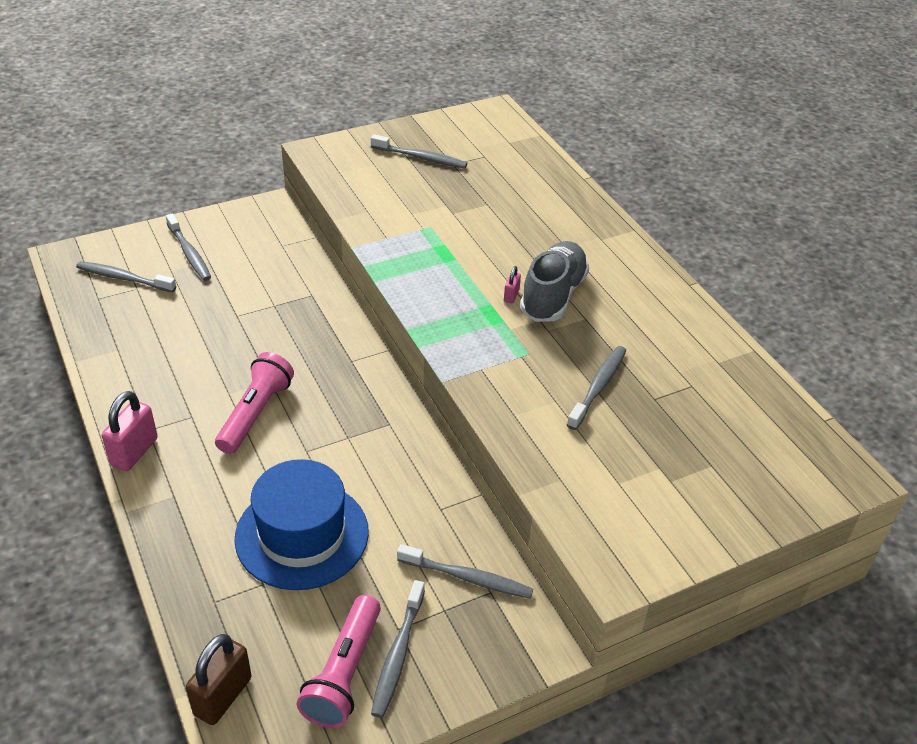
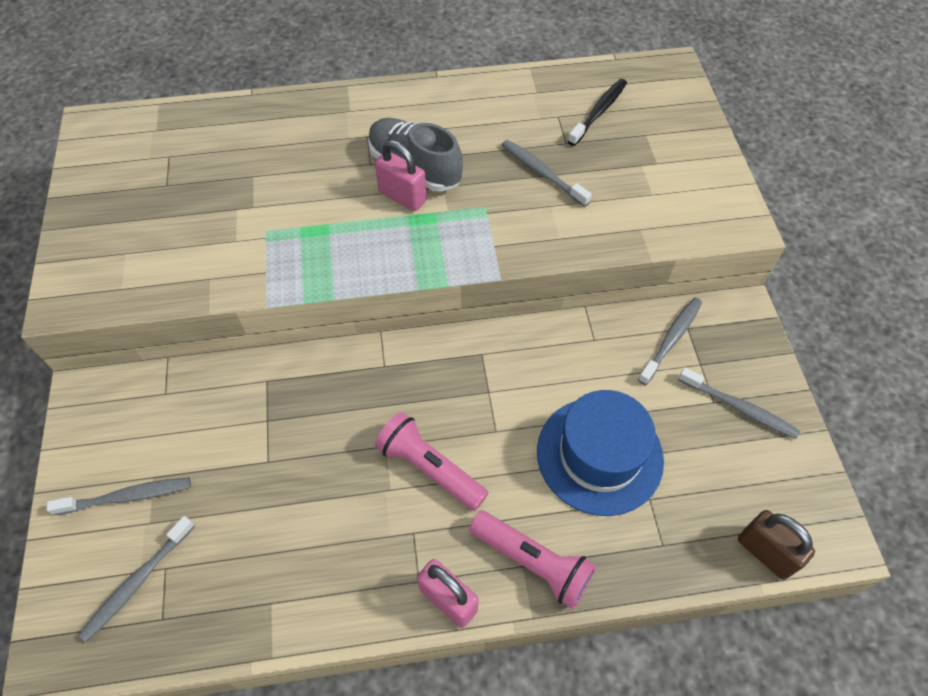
camera: 70 degrees left, 15 degrees up
(344, 673) = (752, 451): pink flashlight -> pink flashlight (532, 562)
(421, 158) = (138, 209): grey toothbrush -> none
(511, 296) = (402, 197): pink padlock -> pink padlock, size x2.02
(721, 418) = (598, 112): none -> black toothbrush

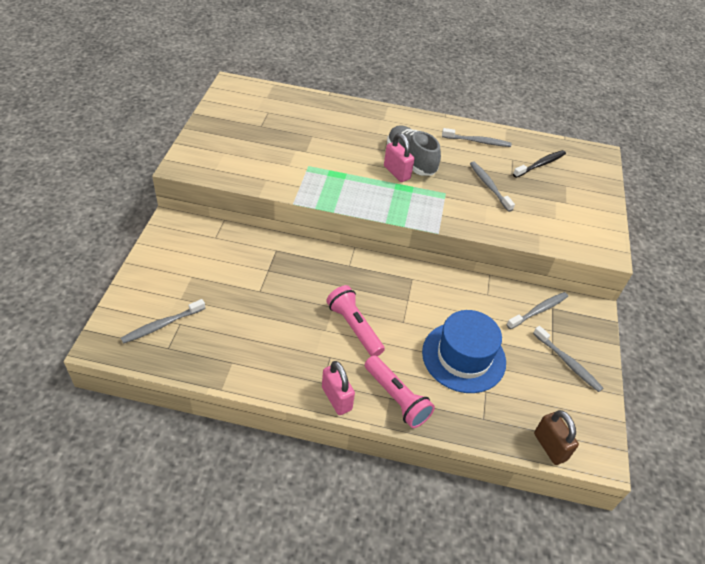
camera: 15 degrees right, 10 degrees down
(127, 496) = (173, 281): grey toothbrush -> grey toothbrush (477, 141)

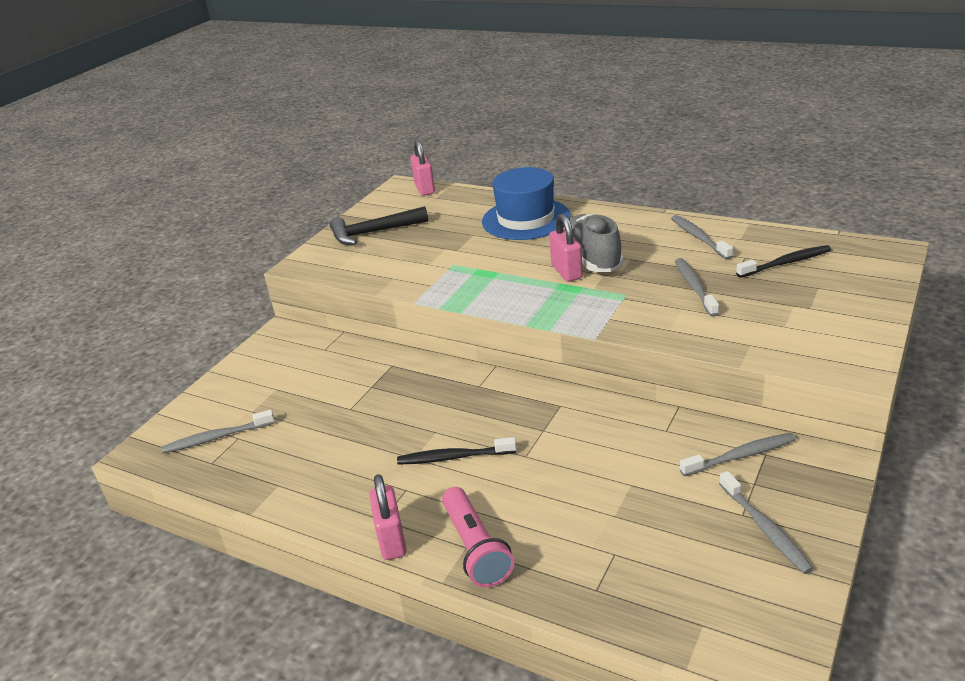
camera: 25 degrees right, 15 degrees down
(229, 133) = (373, 232): none -> black hammer
(253, 88) = (424, 189): none -> pink padlock
(354, 327) = (454, 457): pink flashlight -> black toothbrush
(463, 357) = (597, 506): blue hat -> blue hat (526, 219)
(477, 141) = (699, 238): grey toothbrush -> grey toothbrush turned 135 degrees counterclockwise
(550, 447) = (691, 642): brown padlock -> none

